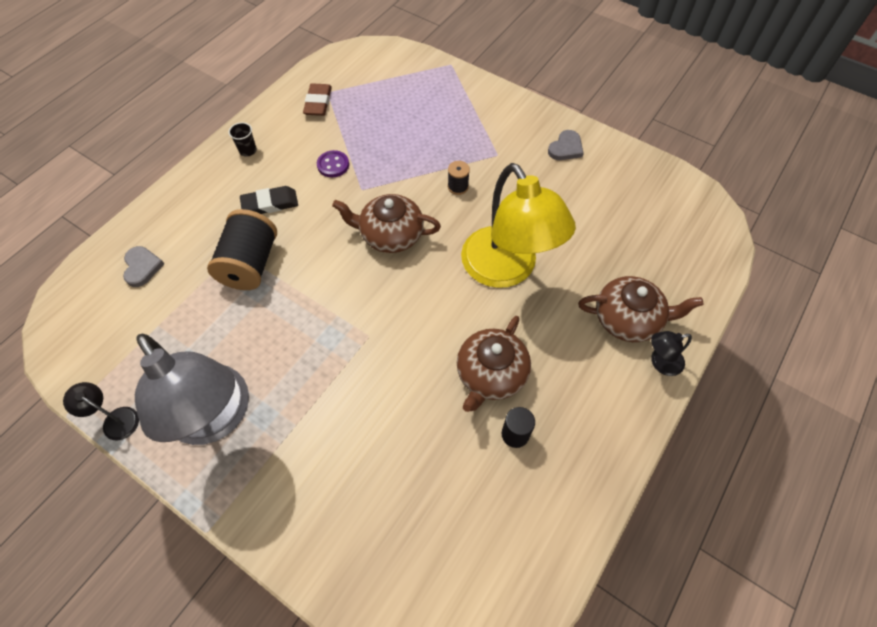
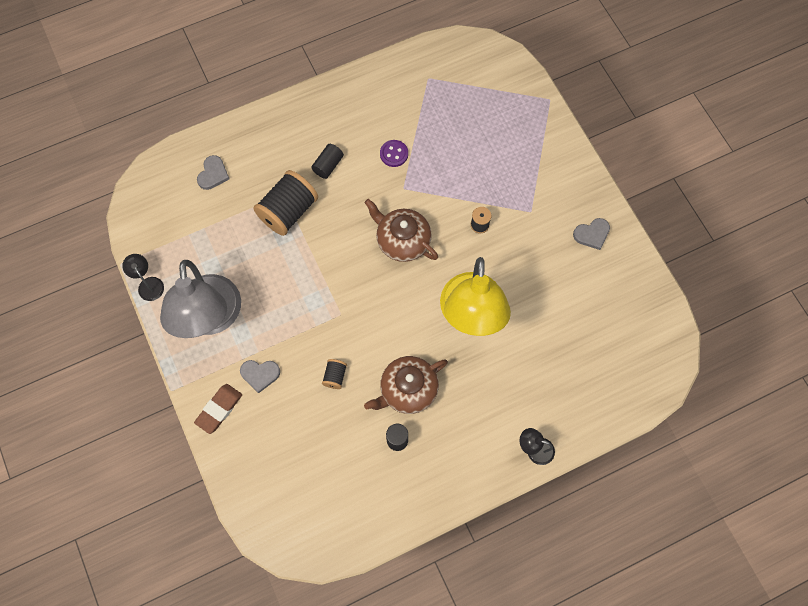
camera: 30 degrees right, 10 degrees up
(248, 150) = (335, 106): black cup -> none
(270, 203) = (328, 165): black eraser -> black cylinder
(312, 449) = (260, 374): none -> grey heart
(318, 103) = (415, 85): brown eraser -> brown eraser (219, 409)
(402, 403) = (335, 376): none -> black spool
(628, 319) = (535, 404): brown teapot -> none

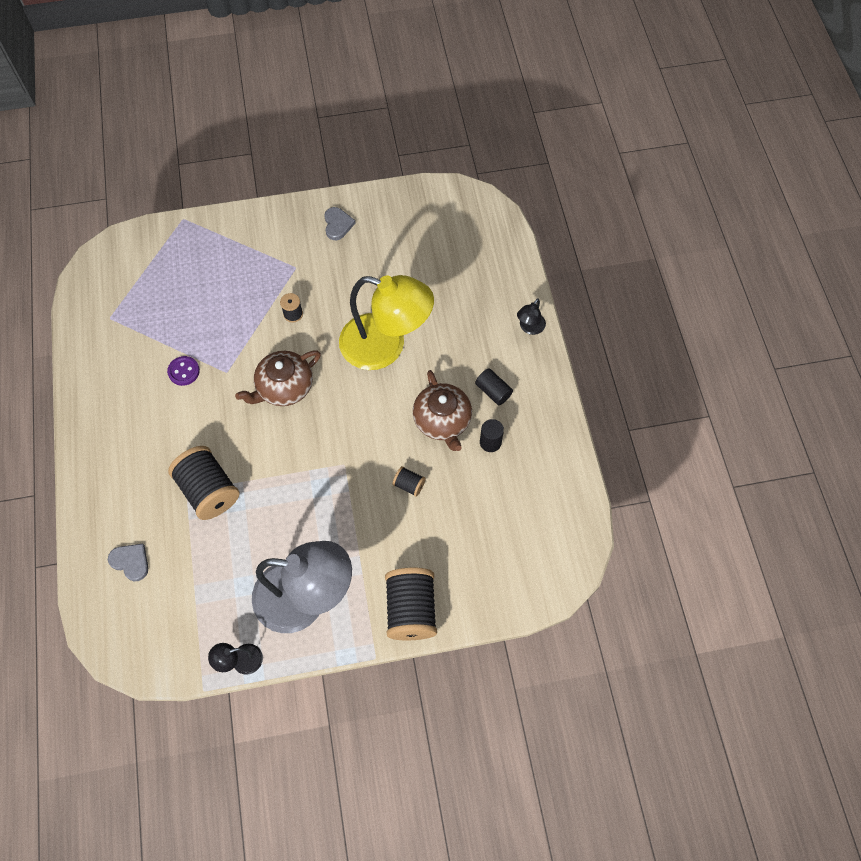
camera: 75 degrees left, 5 degrees down
(219, 409) = (411, 609): brown eraser -> black spool
(260, 374) = (385, 559): grey heart -> none
(328, 165) = (170, 438): black cylinder -> black cylinder (493, 391)

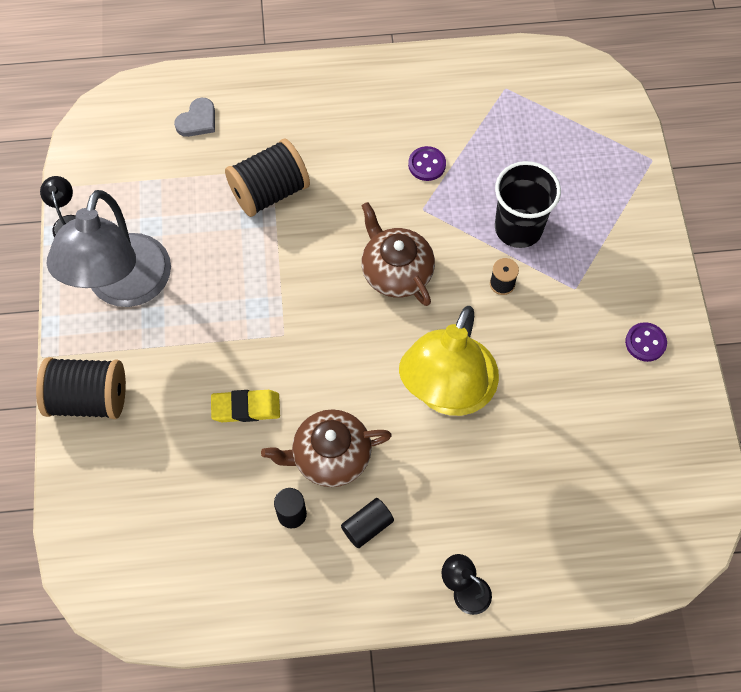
camera: 95 degrees right, 0 degrees up
(244, 305) = (518, 228): none -> black cup
(337, 224) = (645, 343): grey heart -> purple button
(409, 485) = (246, 408): black spool -> yellow eraser

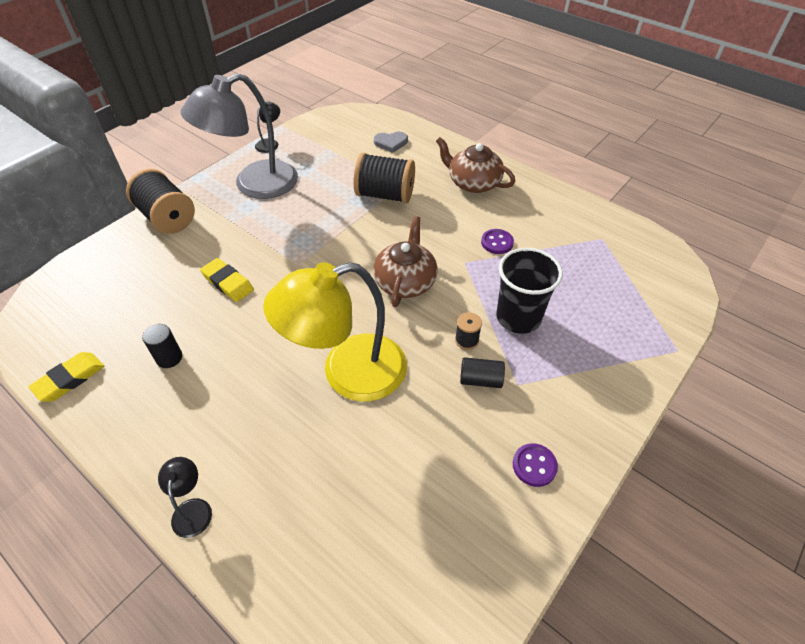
camera: 45 degrees right, 15 degrees down
(235, 608) = (70, 379): none -> yellow eraser
(330, 456) = (233, 346): brown teapot -> brown teapot (473, 183)
(367, 526) = (195, 405): black cylinder -> black cylinder (480, 380)

